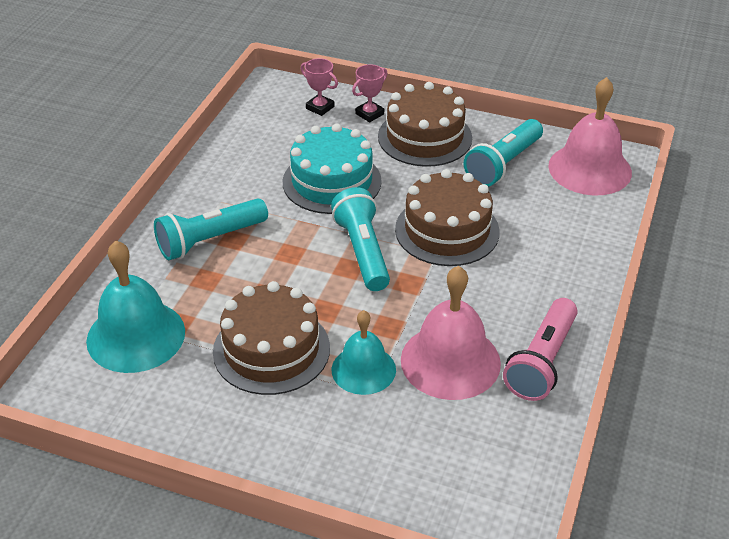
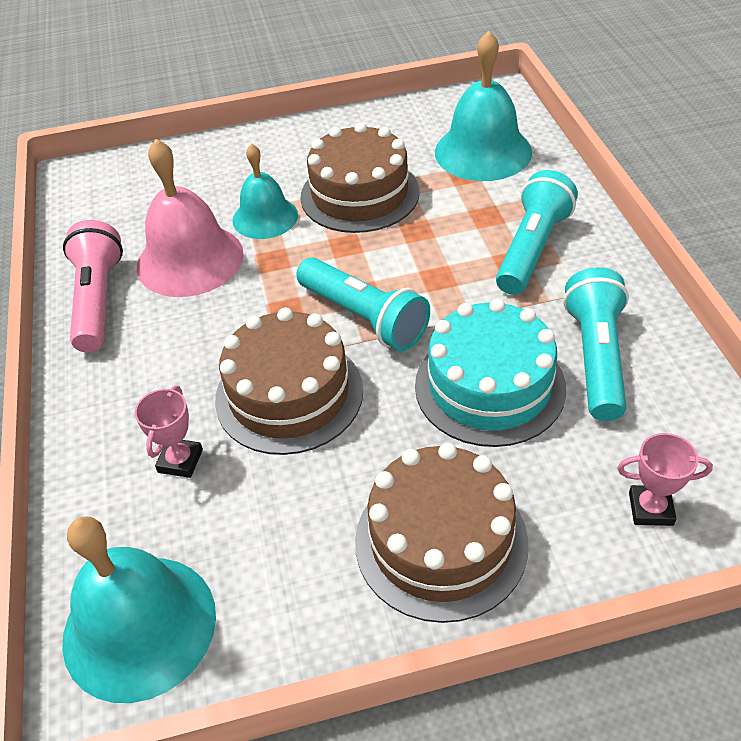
camera: 150 degrees right, 5 degrees up
(369, 114) = (567, 542): pink trophy -> pink trophy (180, 461)
(503, 164) = (283, 554): turquoise flashlight -> turquoise flashlight (596, 357)
(590, 169) = (139, 626): pink bell -> turquoise bell

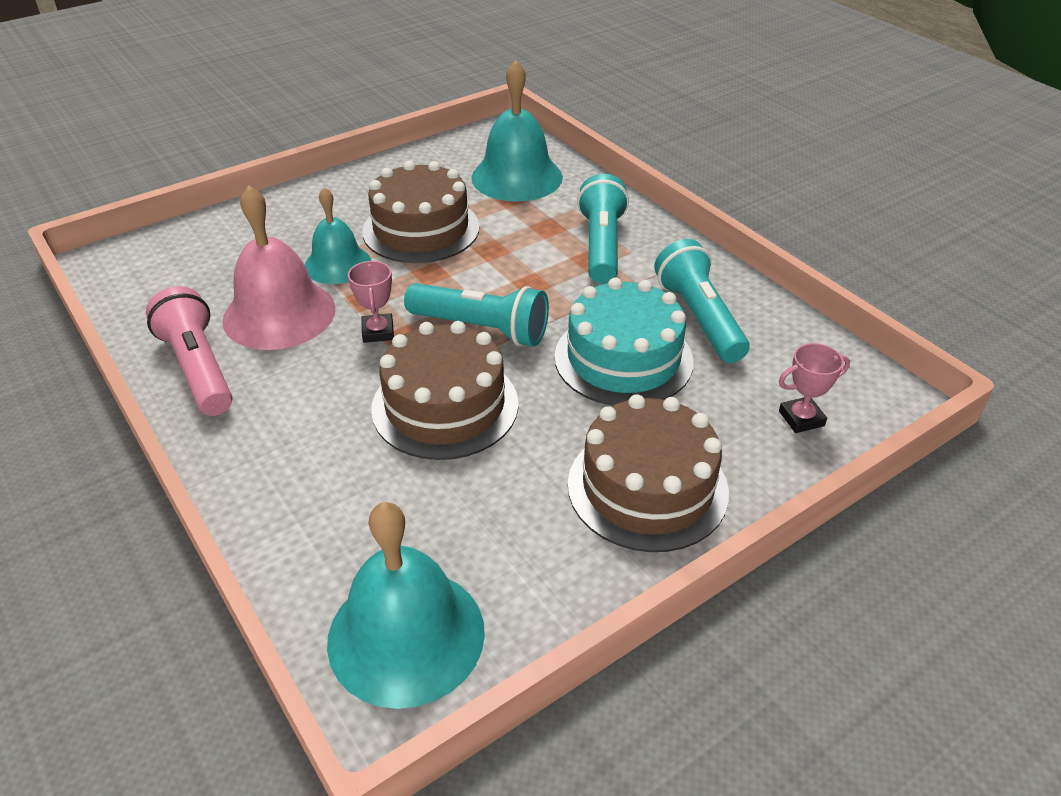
camera: 25 degrees left, 5 degrees down
(180, 461) = (368, 486): pink trophy -> pink trophy (378, 332)

